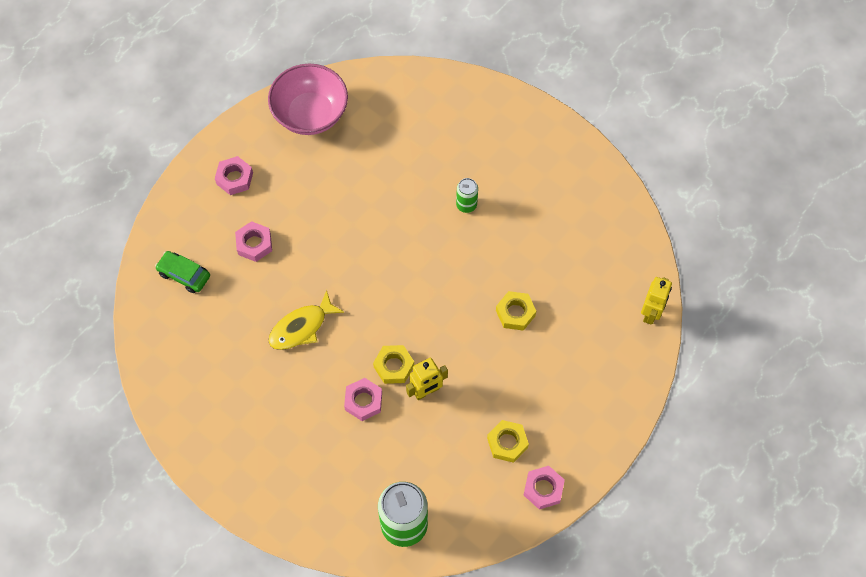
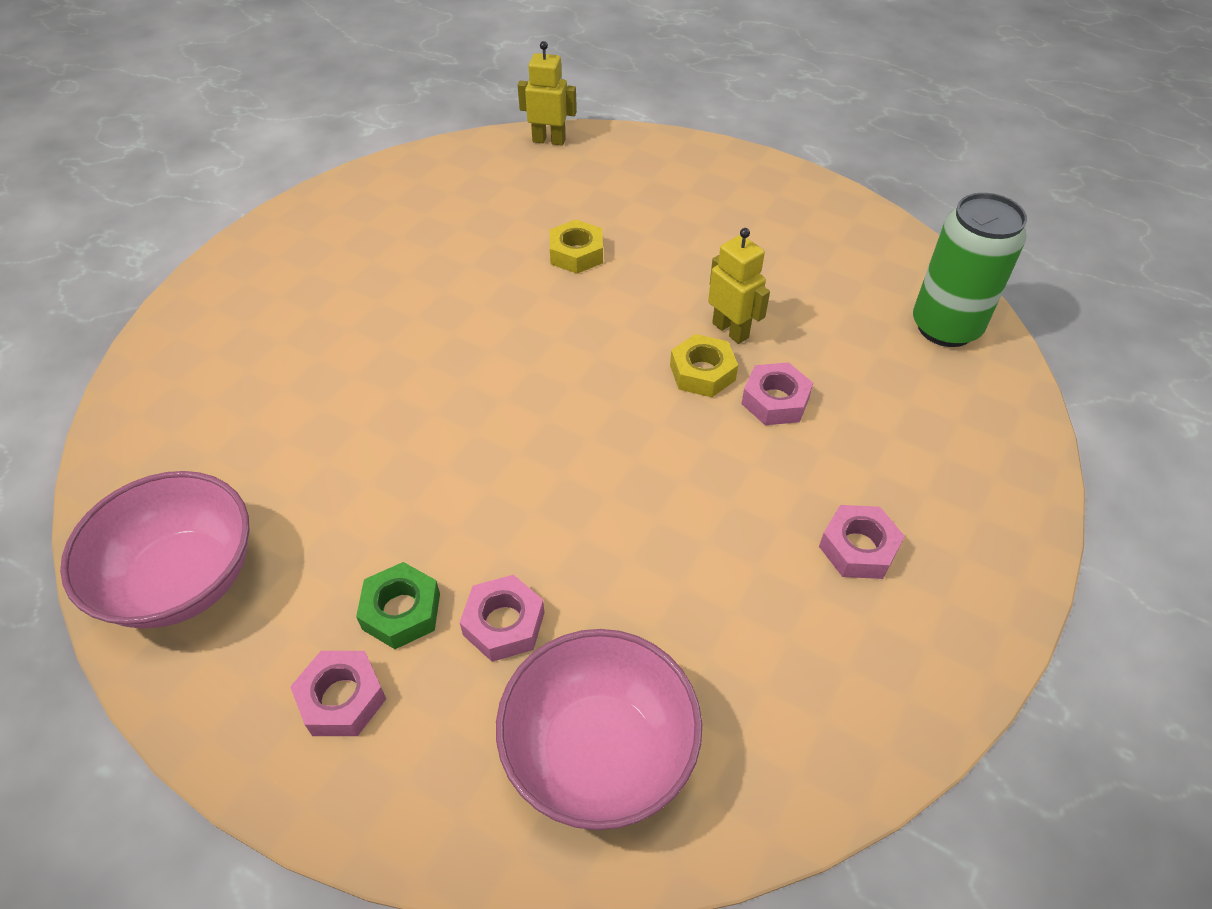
camera: 100 degrees left, 15 degrees down
(184, 275) = (599, 752): green car -> pink bowl
(271, 202) = (401, 611): none -> green nut
(301, 327) = (668, 508): yellow fish -> none
(466, 205) = (395, 324): green can -> none
(507, 443) = (776, 242): yellow nut -> none
(543, 489) = (824, 205): pink nut -> pink nut (858, 548)

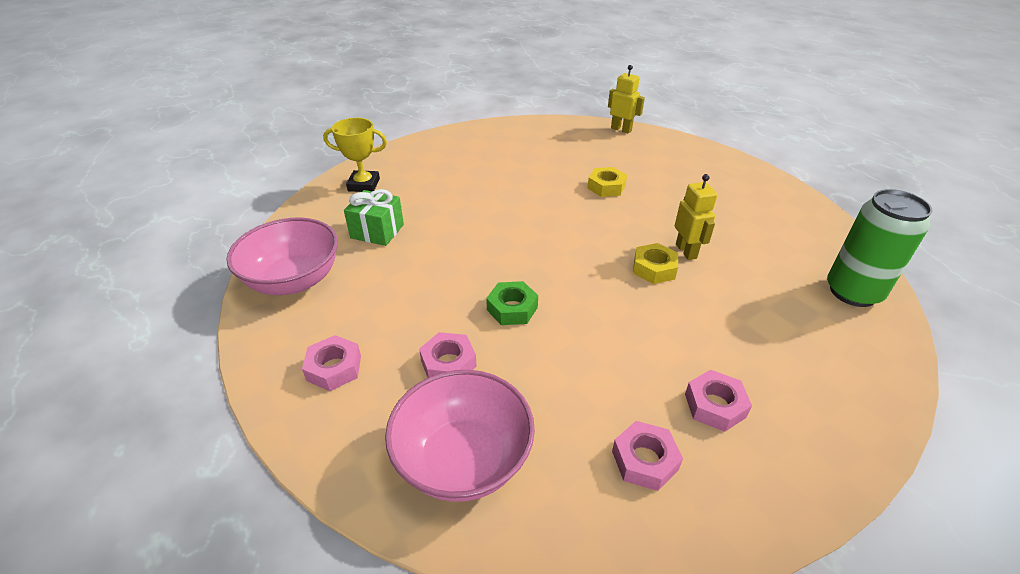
camera: 25 degrees right, 10 degrees down
(191, 364) = (364, 185): none -> yellow trophy
(268, 444) = (377, 231): none -> green gift
(401, 611) = (394, 335): green nut -> green nut (512, 308)
(775, 401) = (697, 298): pink nut -> pink nut (644, 460)

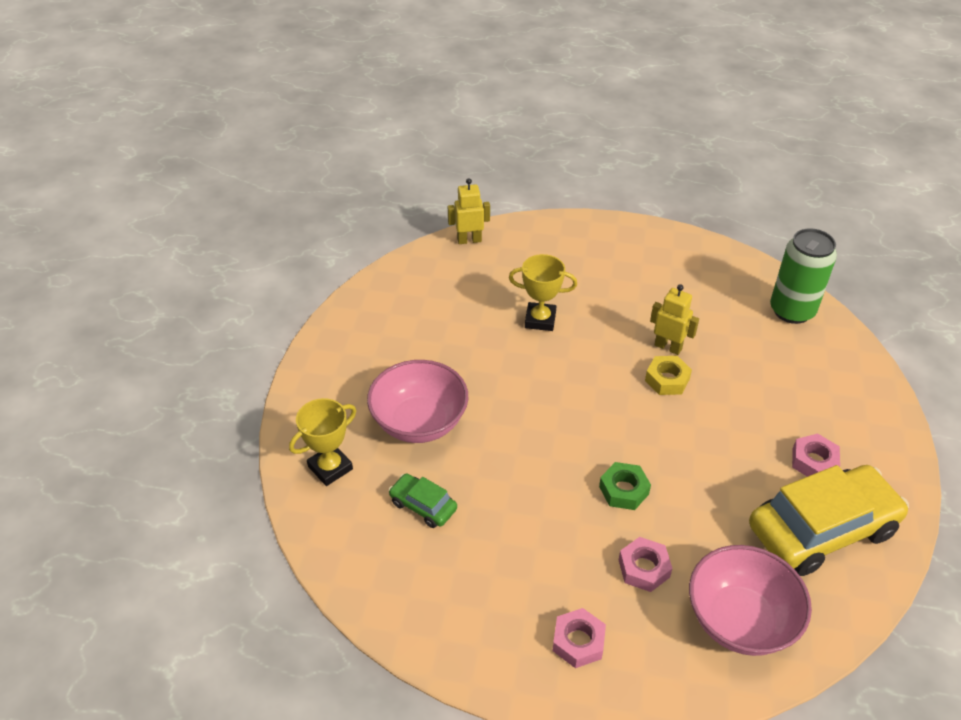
camera: 45 degrees left, 5 degrees up
(294, 280) = (430, 607): pink bowl -> pink bowl (419, 422)
(377, 231) = (423, 506): green gift -> green car
(606, 187) = (540, 320): yellow nut -> yellow trophy
(644, 460) = (822, 530): pink nut -> yellow car

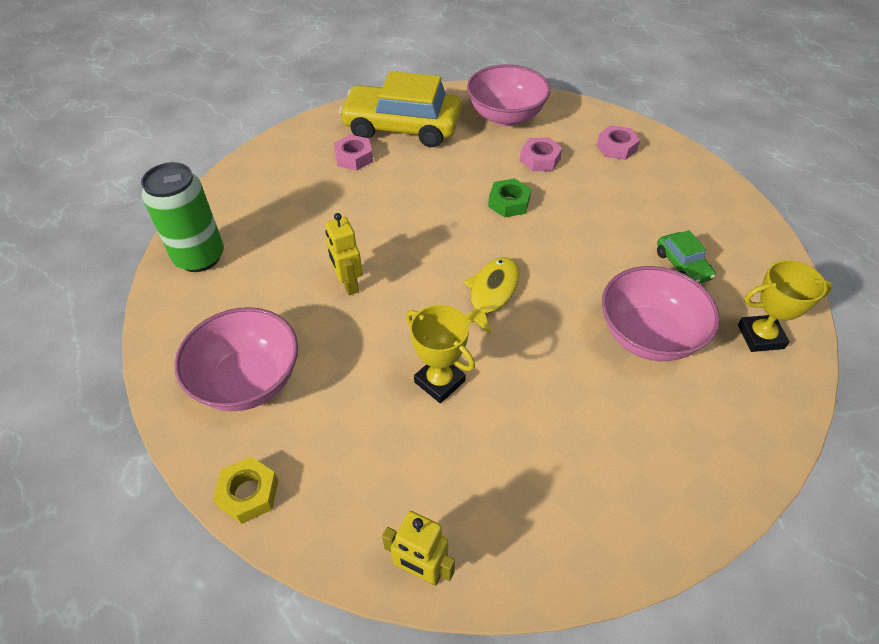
camera: 145 degrees left, 5 degrees up
(561, 395) = (491, 293): none -> yellow fish
(652, 265) = (248, 381): none -> pink bowl
(667, 380) = (385, 258): yellow nut -> yellow nut (248, 493)

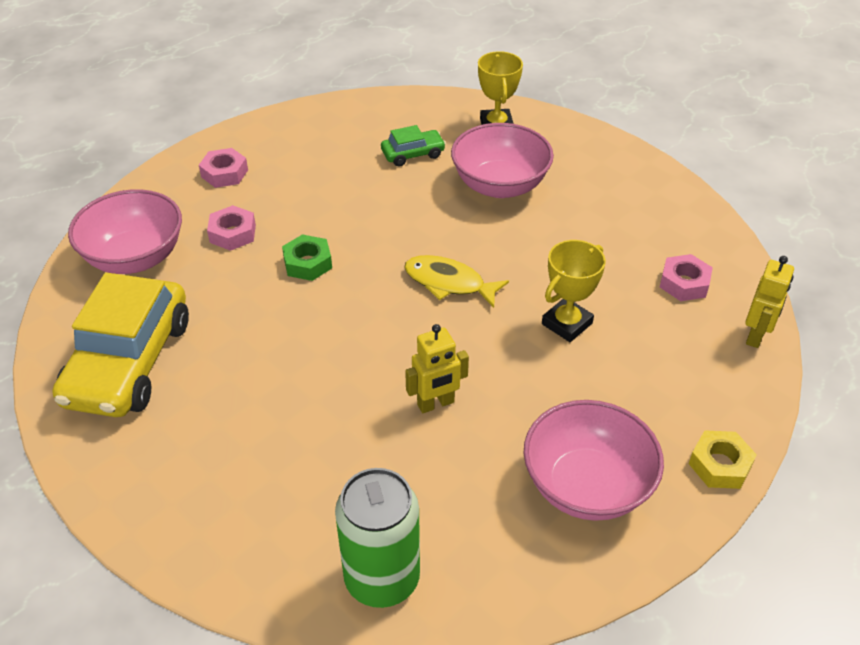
camera: 90 degrees left, 5 degrees down
(354, 157) = (187, 413): pink nut -> pink nut (684, 283)

